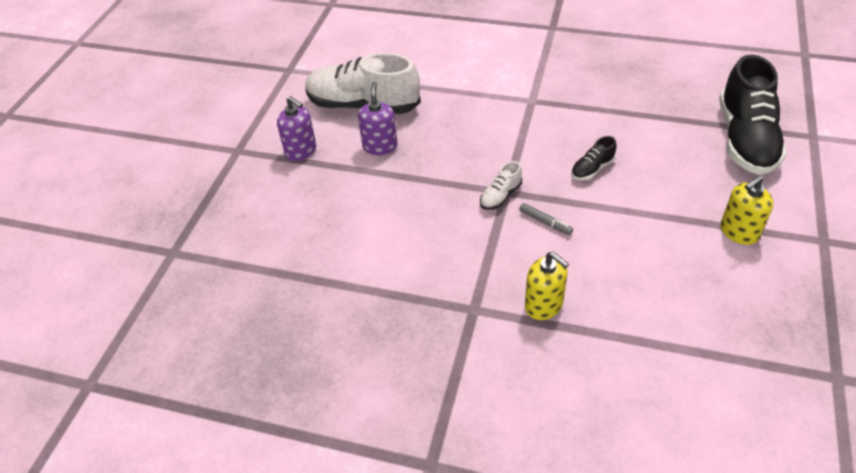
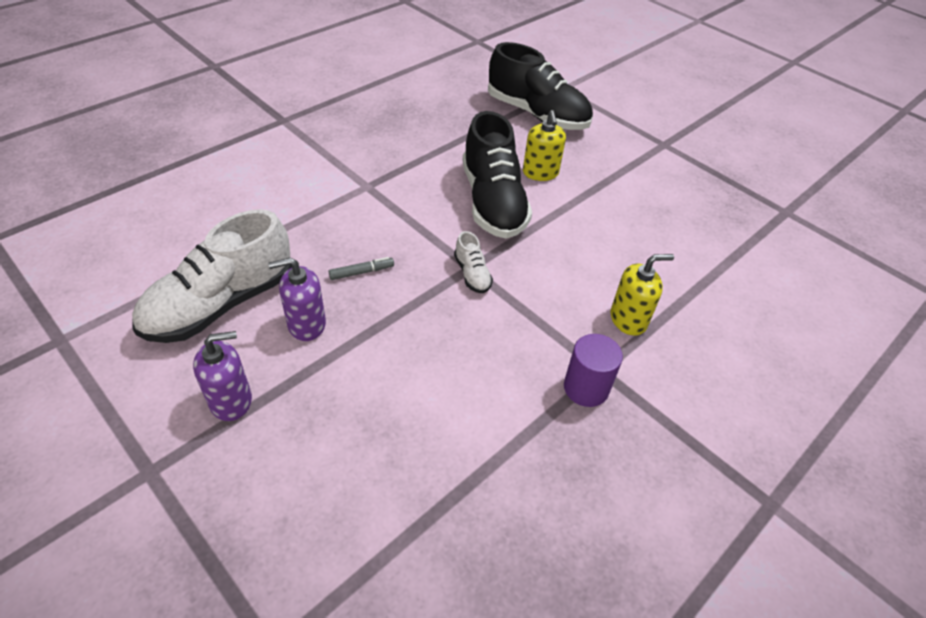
camera: 65 degrees left, 0 degrees up
(380, 146) = (306, 324): purple soap dispenser -> purple soap dispenser turned 45 degrees counterclockwise
(448, 307) = (586, 388): none -> purple cylinder
(545, 222) = (531, 264): grey marker -> grey marker (362, 272)
(592, 169) = (493, 202): black shoe -> black shoe, size x2.31
(738, 232) = (627, 173): yellow soap dispenser -> yellow soap dispenser (540, 173)

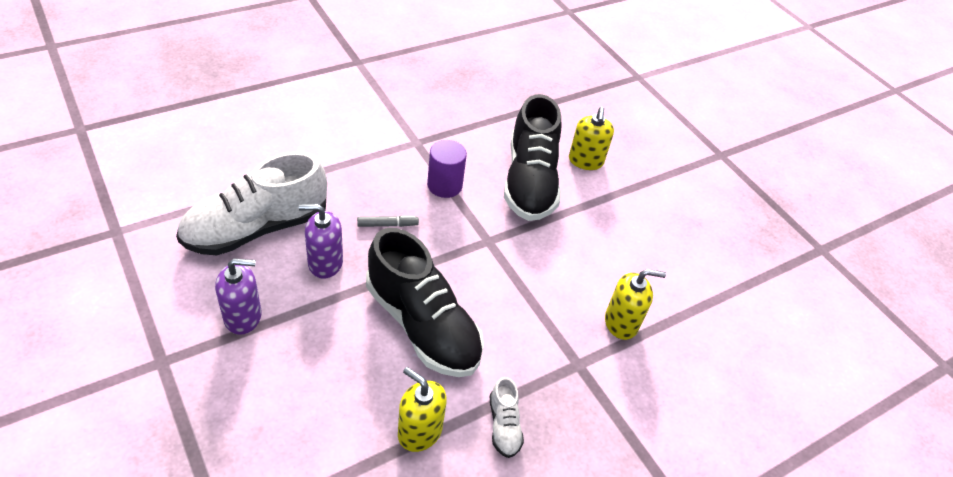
camera: 10 degrees right, 0 degrees up
(461, 478) = (419, 431): none -> yellow soap dispenser
(472, 274) = (488, 247): white shoe -> white shoe (504, 425)
(537, 114) = (602, 100): black shoe -> black shoe (422, 325)
(586, 388) = (558, 377): purple cylinder -> purple cylinder (444, 185)

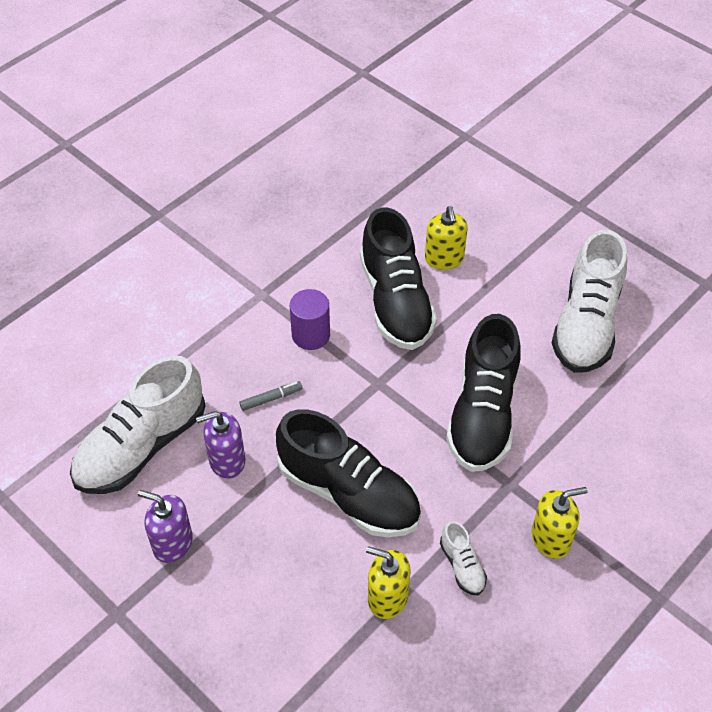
camera: 10 degrees left, 5 degrees up
(243, 317) = (172, 543): purple soap dispenser -> purple soap dispenser turned 135 degrees counterclockwise
(574, 295) = (483, 414): none -> black shoe
(621, 323) = (537, 427): yellow soap dispenser -> yellow soap dispenser (551, 538)
(697, 249) = (586, 324): none -> white shoe

